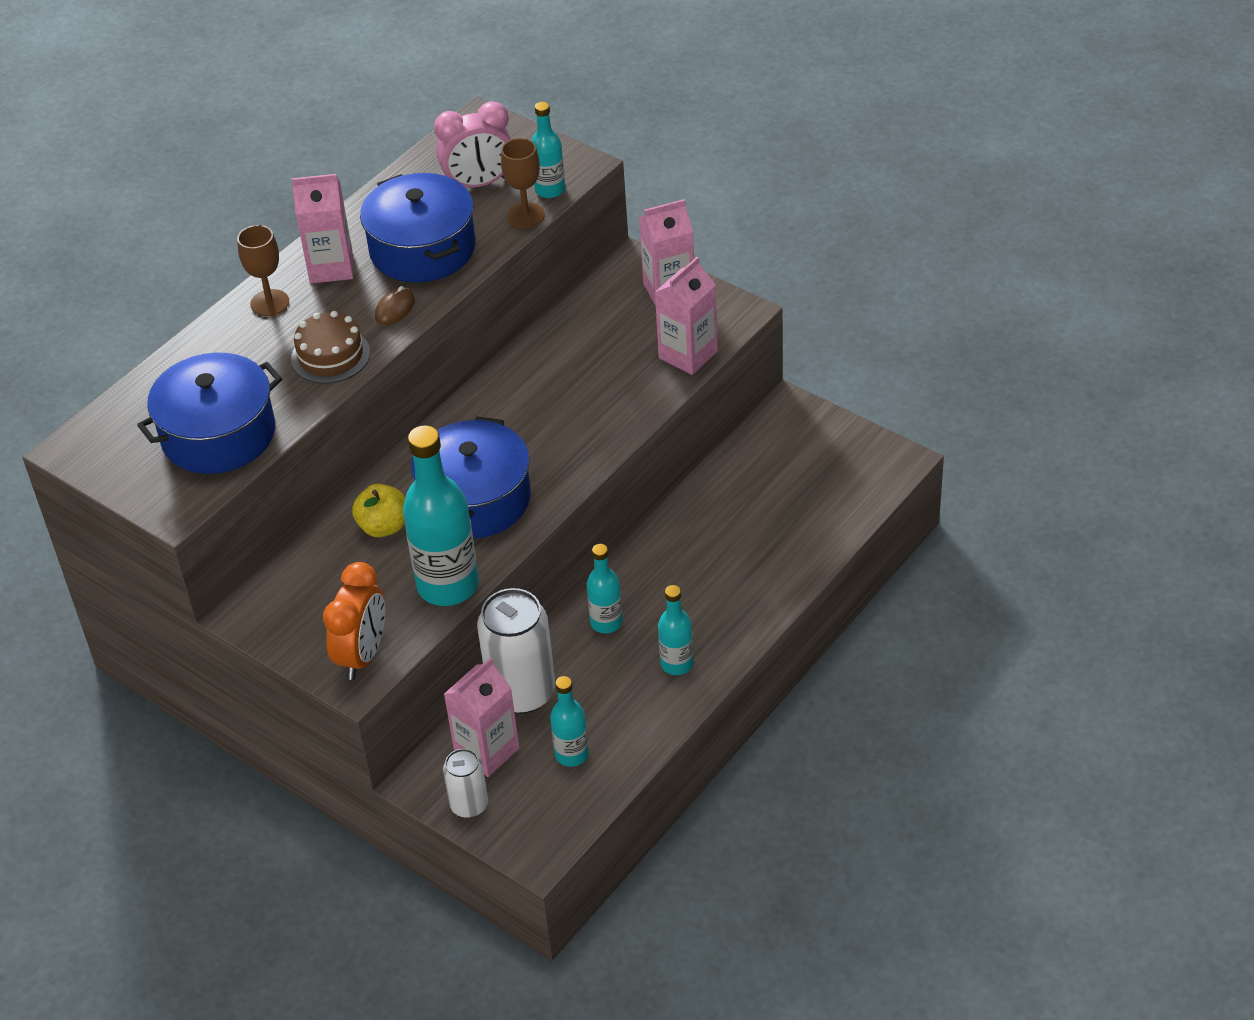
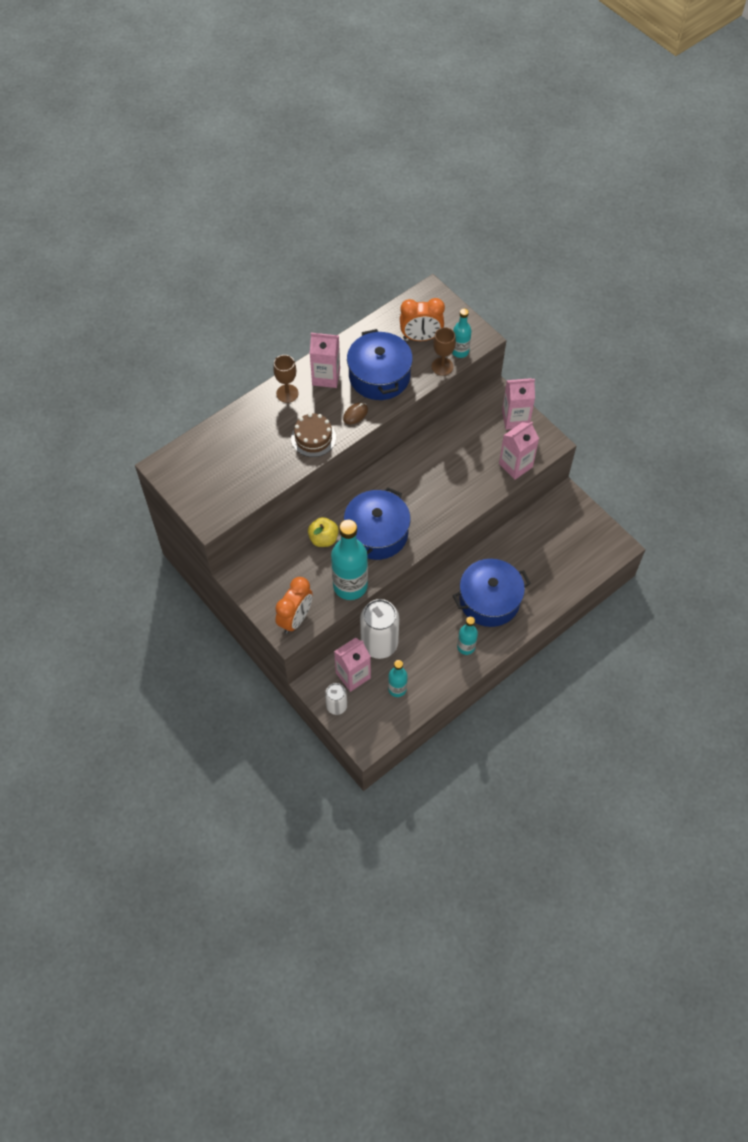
camera: 10 degrees right, 15 degrees up
(218, 434) = (242, 476): blue pot -> blue pot (489, 600)
(479, 184) = (421, 337): pink clock -> orange clock
(606, 622) = (434, 611): turquoise bottle -> none

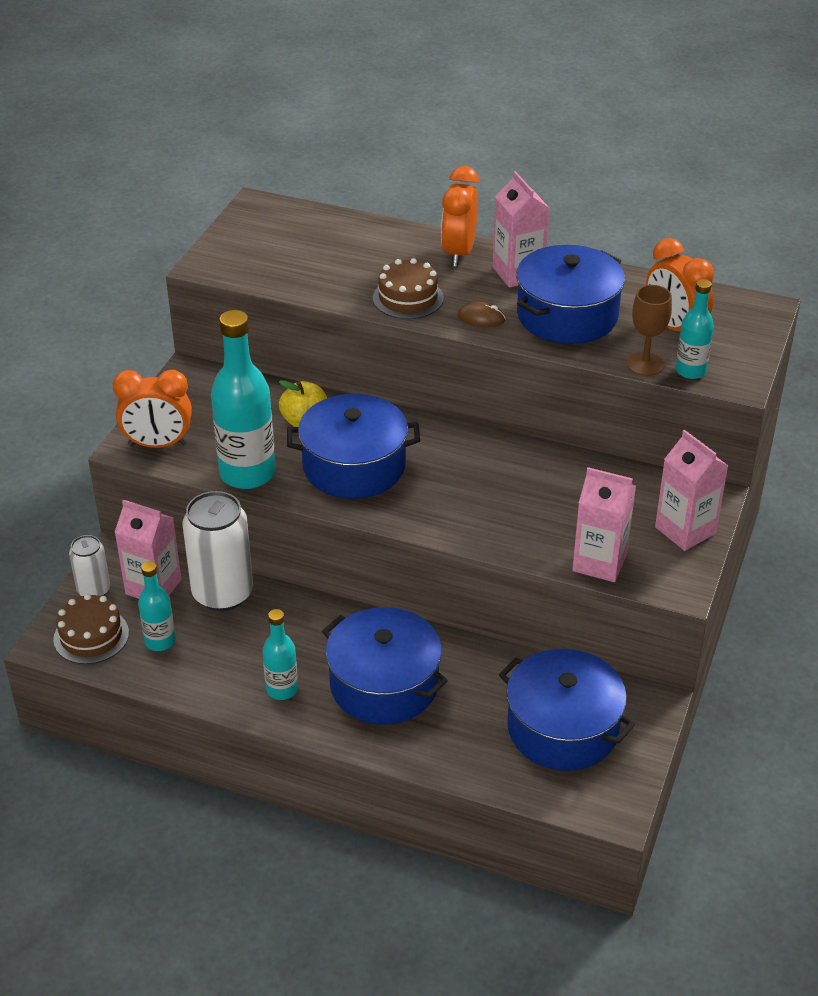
camera: 60 degrees right, 20 degrees down
(287, 393) = (458, 253): brown goblet -> orange clock
(372, 721) = (91, 636): none -> brown cake
(560, 540) = (562, 728): none -> blue pot

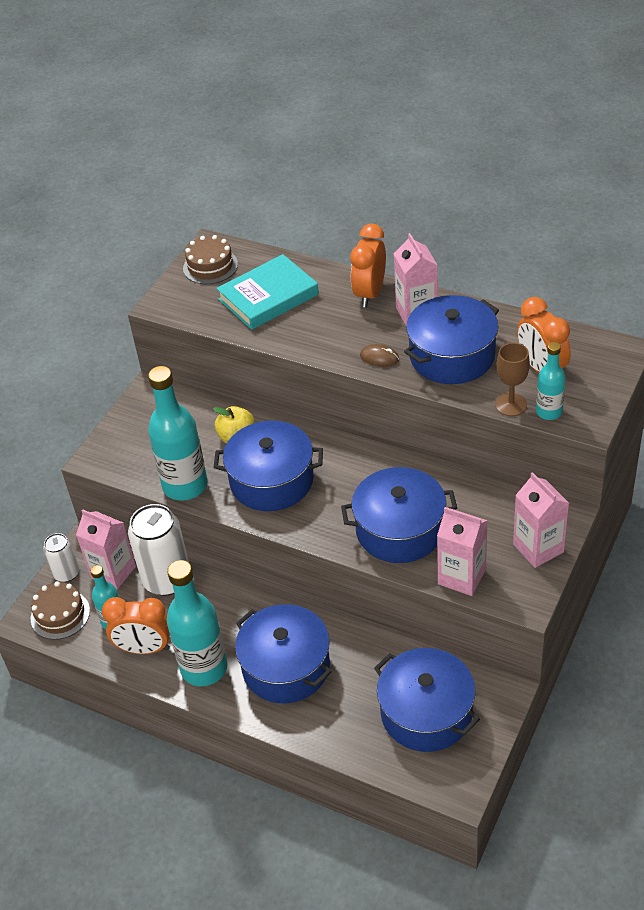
camera: 10 degrees right, 5 degrees up
(158, 444) = (117, 457): orange clock -> orange clock (144, 648)
(282, 689) = (204, 668): turquoise bottle -> turquoise bottle, size x1.85
(337, 257) = (268, 297): none -> turquoise book
(408, 298) = (321, 337): brown cake -> brown cake (210, 266)
(517, 515) = (400, 530): none -> blue pot

